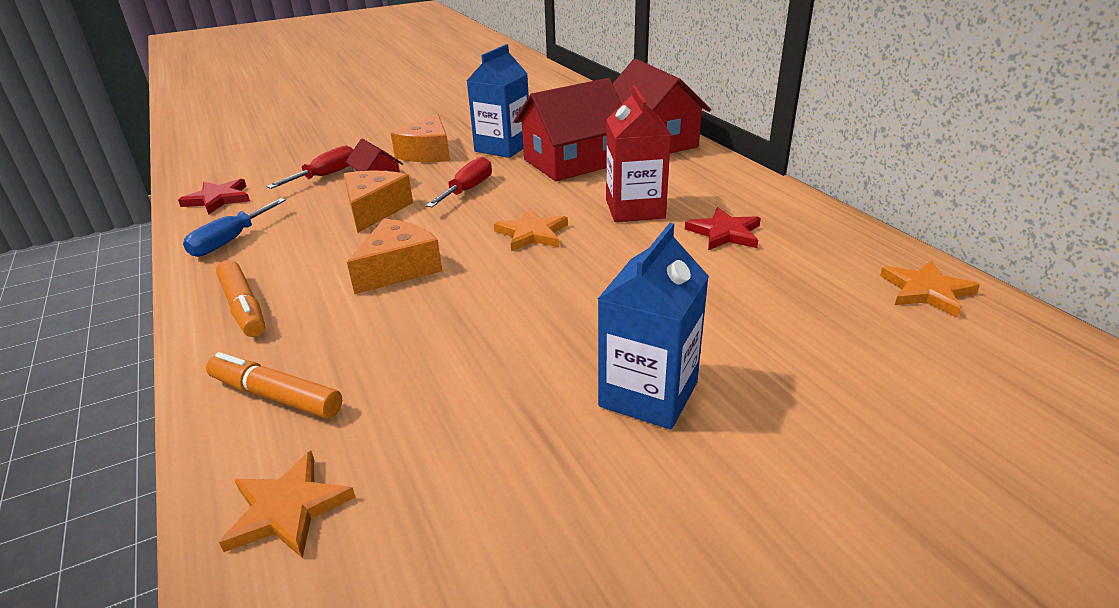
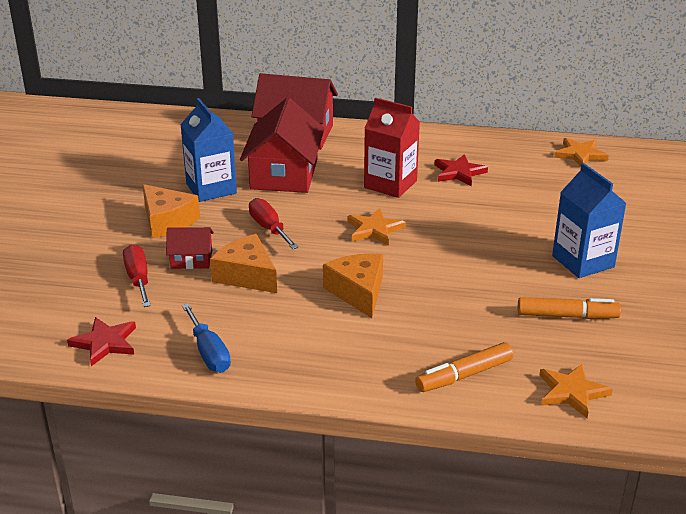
camera: 55 degrees left, 0 degrees up
(243, 307) = (335, 367): orange marker -> orange marker (567, 316)

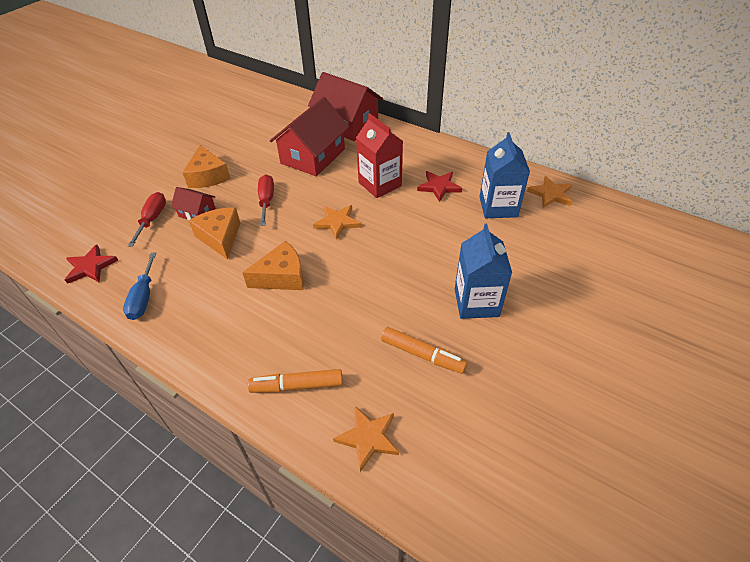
camera: 25 degrees right, 15 degrees up
(211, 188) = (256, 156): blue carton -> blue carton (498, 207)
(358, 292) = (282, 277): orange cheese -> orange cheese turned 60 degrees clockwise

